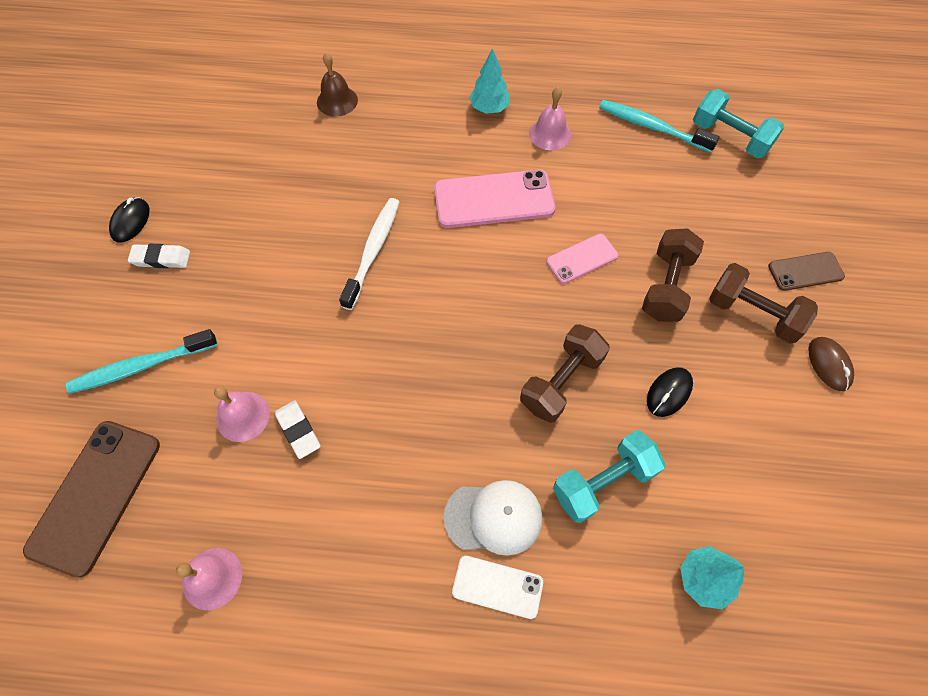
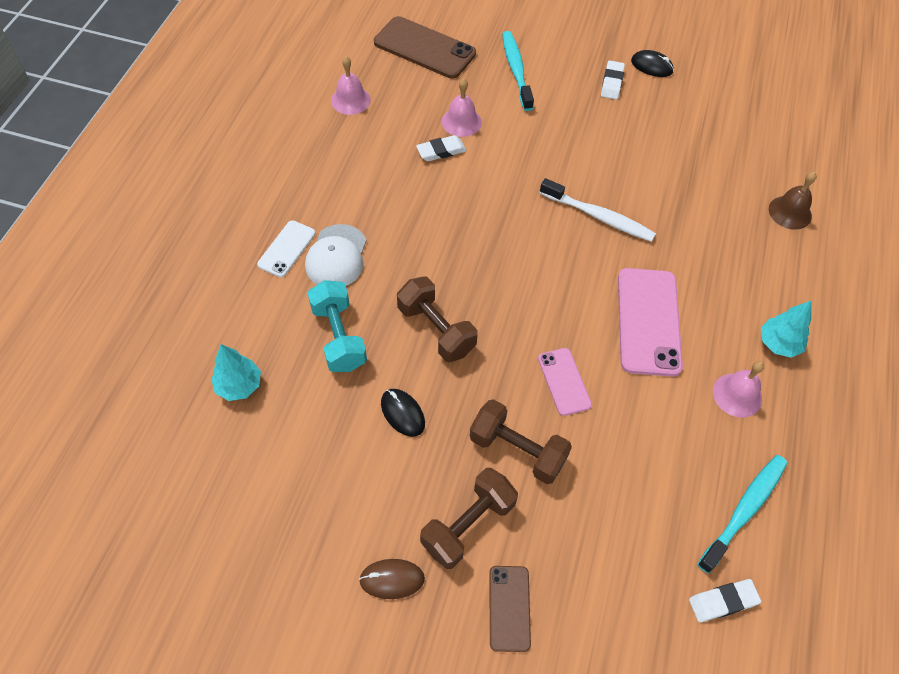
camera: 100 degrees right, 5 degrees down
(729, 137) = (723, 601): turquoise dumbbell -> white eraser

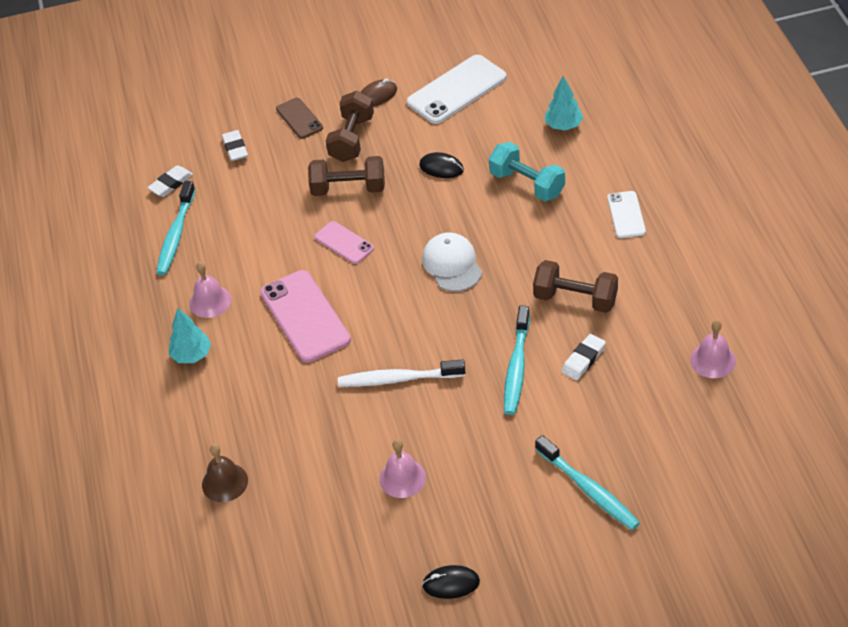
camera: 155 degrees right, 10 degrees down
(297, 520) = (457, 90): none -> white phone
(336, 257) = (583, 230): white cap -> white cap (452, 264)
(424, 48) = (703, 460): brown phone -> none
(436, 330) = (462, 225): brown dumbbell -> brown dumbbell (575, 299)
(461, 122) = (591, 399): pink bell -> pink bell (402, 478)
(496, 174) = (516, 367): none -> turquoise toothbrush
(612, 83) = (479, 534): white eraser -> white eraser (235, 148)

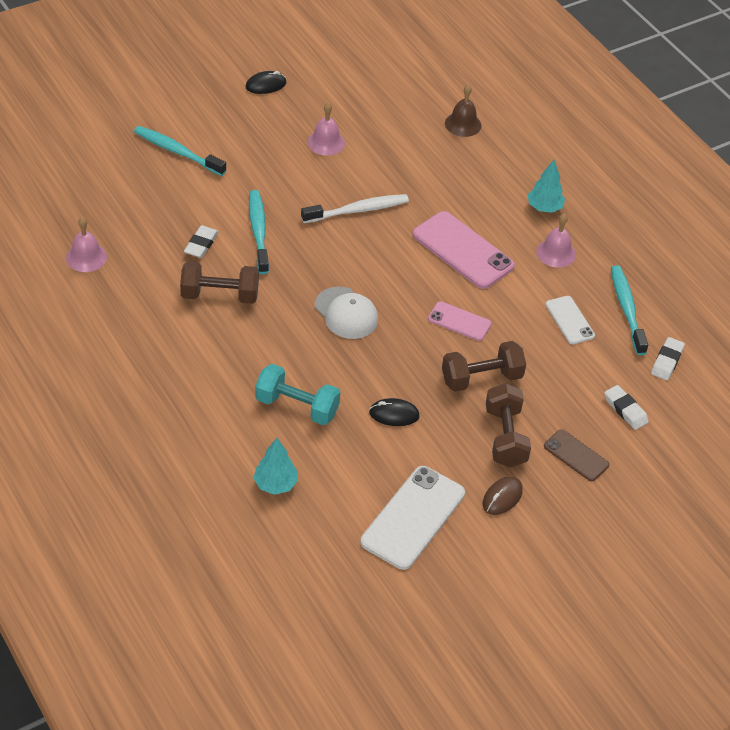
camera: 155 degrees right, 0 degrees up
(626, 215) = (186, 385): white phone -> white phone (569, 320)

